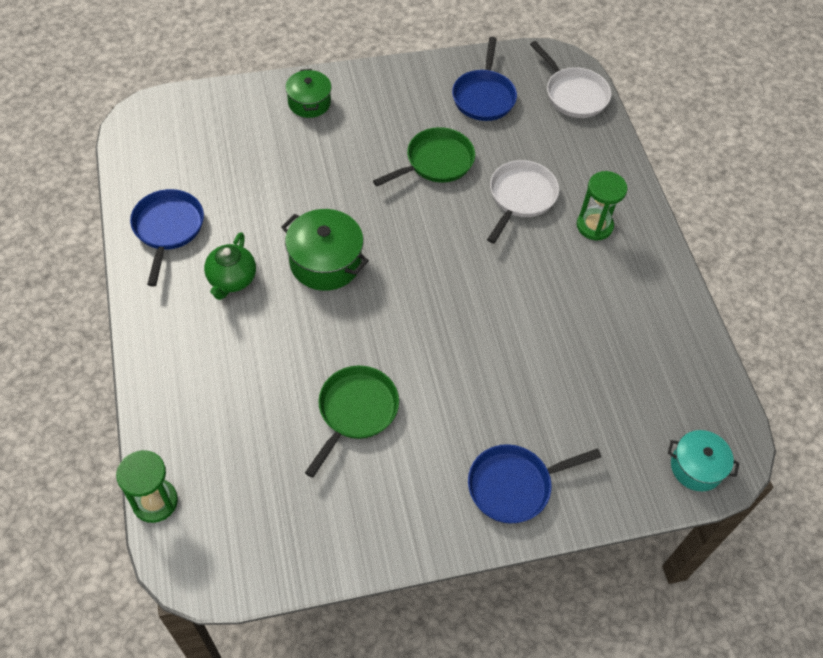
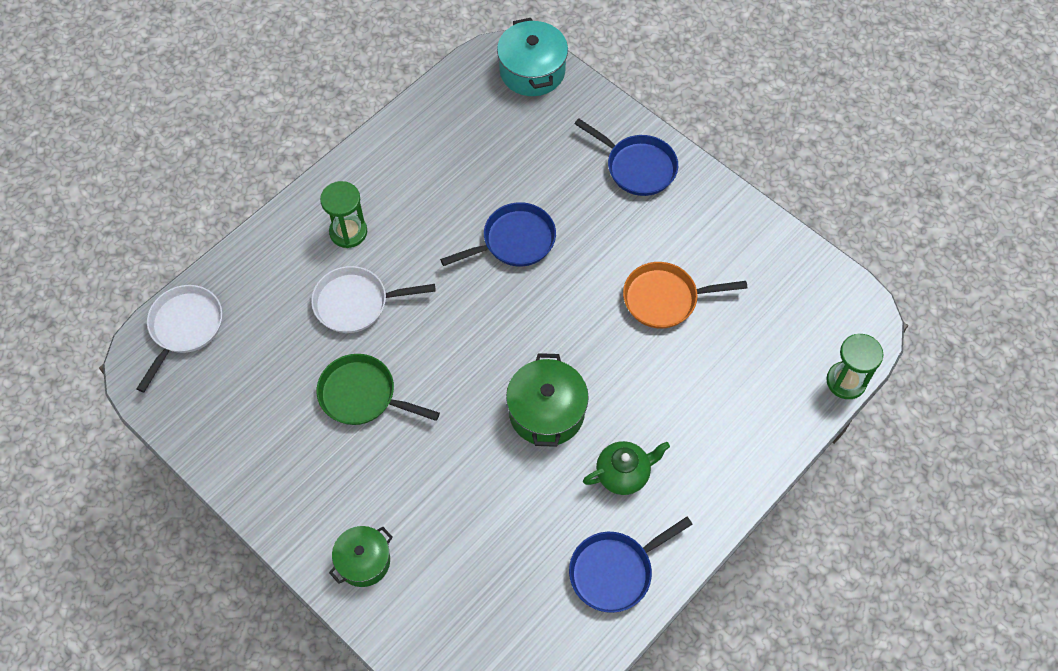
camera: 120 degrees left, 5 degrees up
(355, 412) = (665, 298): green pan -> orange pan
(484, 96) = (241, 404): blue pan -> blue pan (514, 241)
(696, 467) = (532, 71): turquoise pot -> turquoise pot, size x1.51

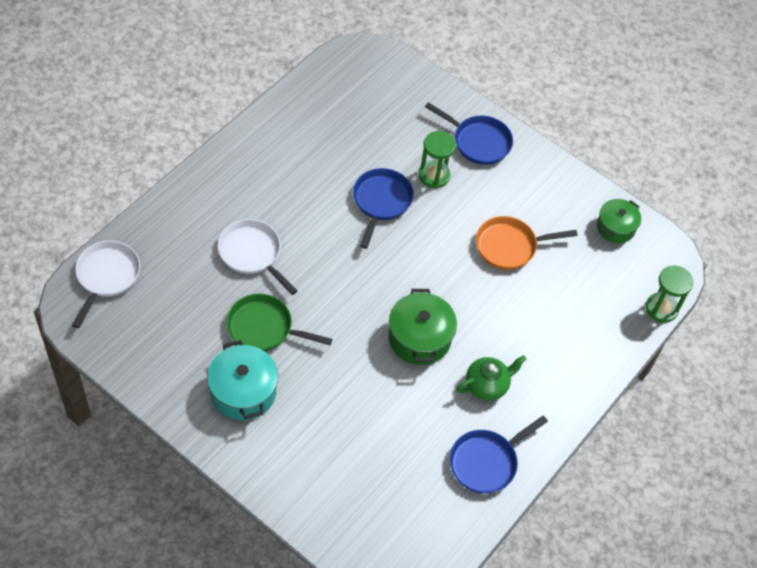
camera: 10 degrees left, 5 degrees down
(348, 232) = (240, 196): green hourglass -> green hourglass (434, 175)
(356, 303) = (252, 254): white pan -> white pan turned 60 degrees clockwise
(363, 561) = (277, 460): green pot -> green pot (615, 227)
(514, 241) = (381, 202): blue pan -> blue pan turned 45 degrees counterclockwise
(532, 71) = (385, 65): turquoise pot -> turquoise pot (243, 391)

